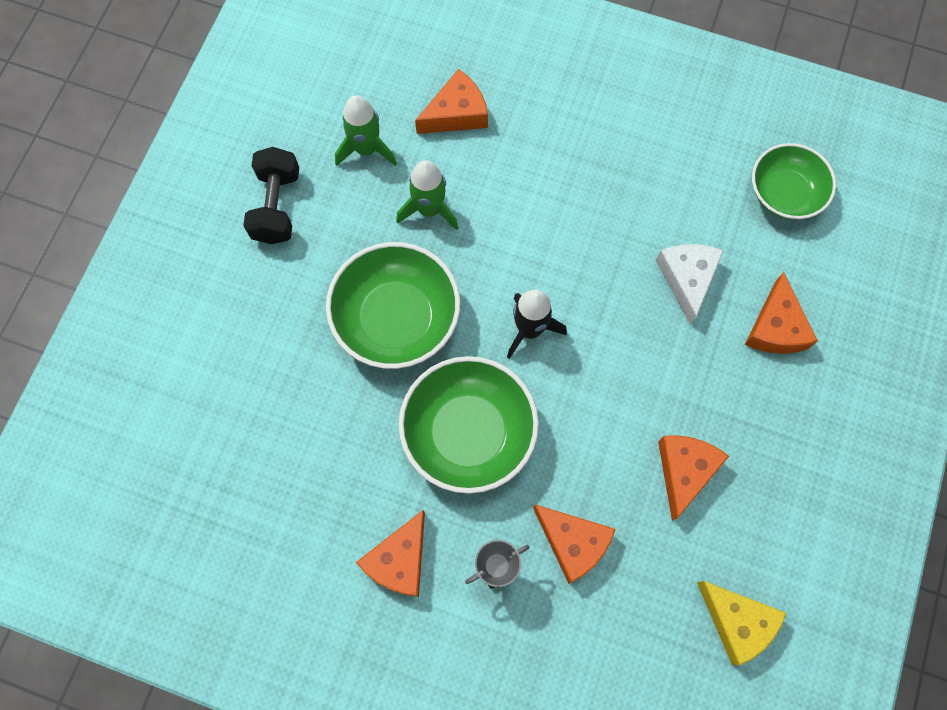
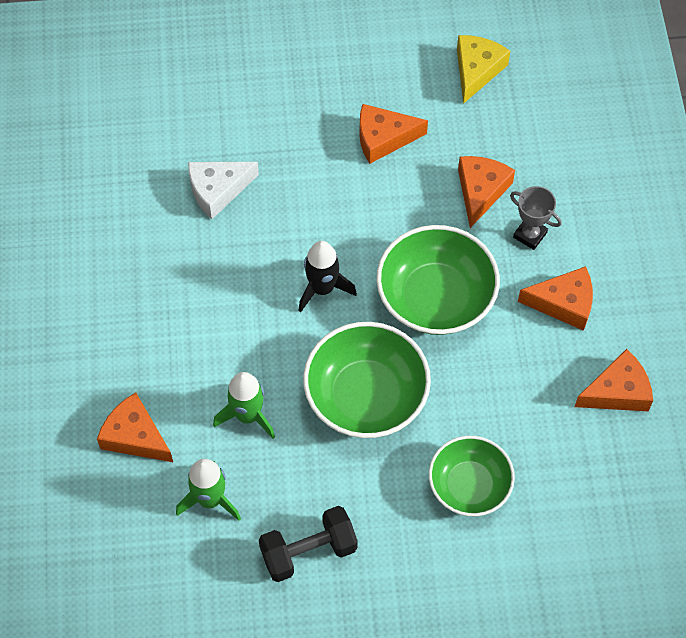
camera: 115 degrees left, 10 degrees down
(775, 327) = (230, 116): orange cheese -> orange cheese (617, 391)
(784, 193) = (101, 146): green bowl -> green bowl (469, 485)

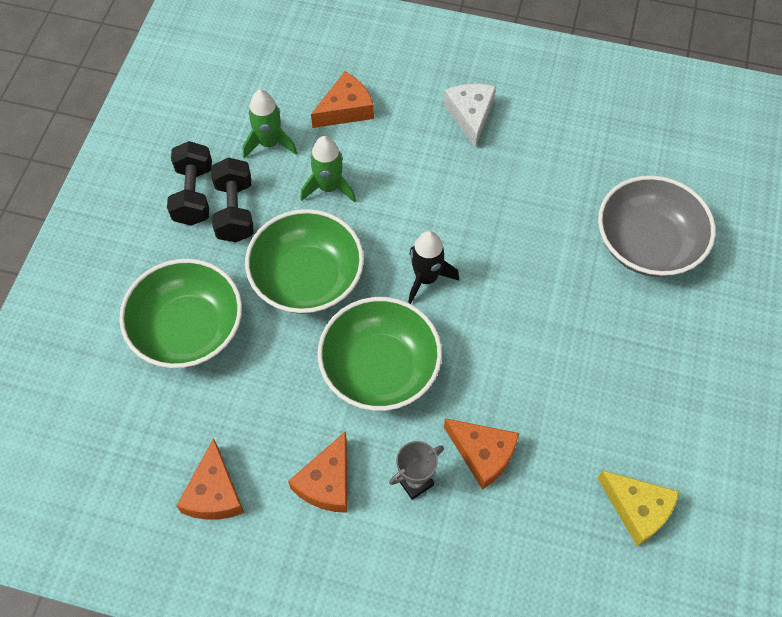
camera: 110 degrees right, 0 degrees up
(210, 115) = (647, 244): none -> grey bowl
(218, 190) = (560, 227): white cheese -> white cheese (470, 115)
(313, 499) = (235, 211): none -> black dumbbell
(383, 138) = (576, 385): orange cheese -> none
(469, 485) = (188, 329): green bowl -> green bowl, size x1.51

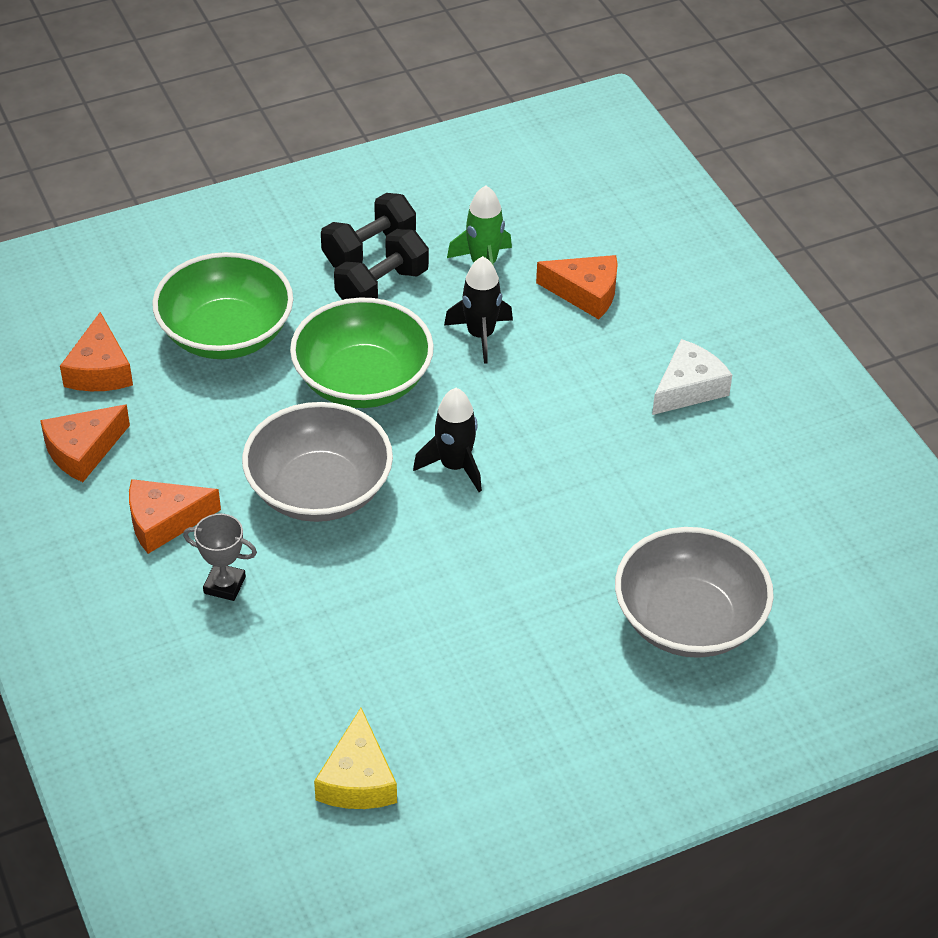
camera: 50 degrees right, 15 degrees down
(329, 187) = (480, 335): green rocket -> black rocket
(380, 368) = (319, 490): green bowl -> grey bowl
(482, 454) = (302, 620): orange cheese -> orange cheese (99, 370)

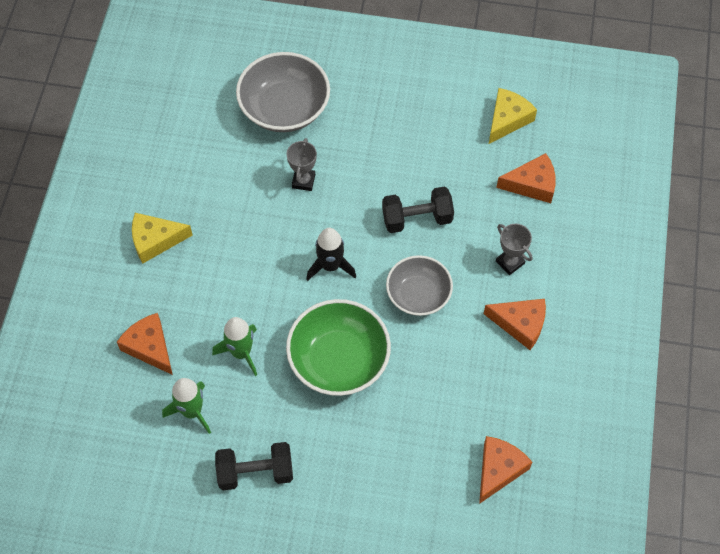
camera: 145 degrees left, 15 degrees up
(83, 450) = (542, 407): orange cheese -> orange cheese (532, 184)
(226, 334) = (399, 452): green bowl -> none
(319, 490) = (418, 294): grey bowl -> grey bowl, size x0.66
(382, 288) = (272, 431): black dumbbell -> black dumbbell (417, 219)
(480, 335) = (241, 352): black rocket -> green rocket
(576, 542) = (303, 181): none -> grey trophy
(688, 388) = (155, 240): white cheese -> yellow cheese

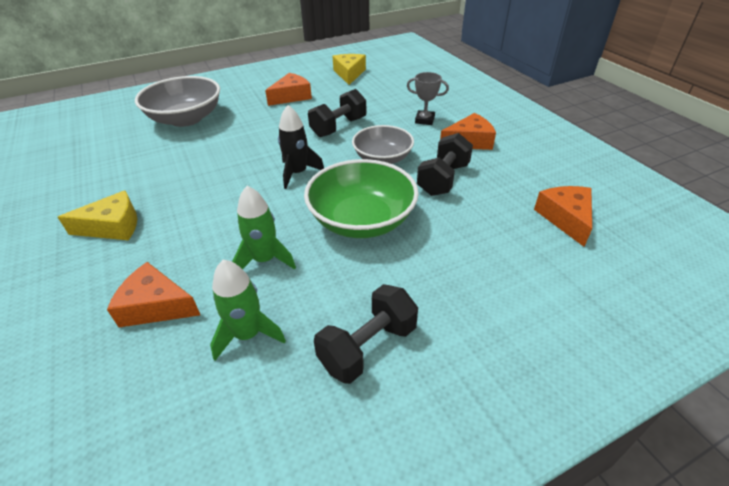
camera: 35 degrees left, 20 degrees down
(155, 240) = (113, 226): yellow cheese -> yellow cheese turned 150 degrees counterclockwise
(303, 181) = (232, 143): grey trophy -> none
(445, 358) = (443, 179): none -> black dumbbell
(532, 184) = (395, 89): orange cheese -> orange cheese (291, 96)

